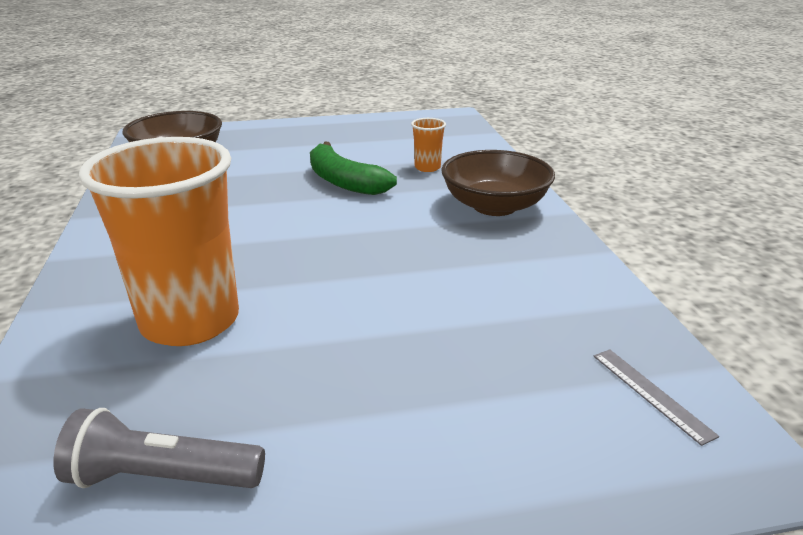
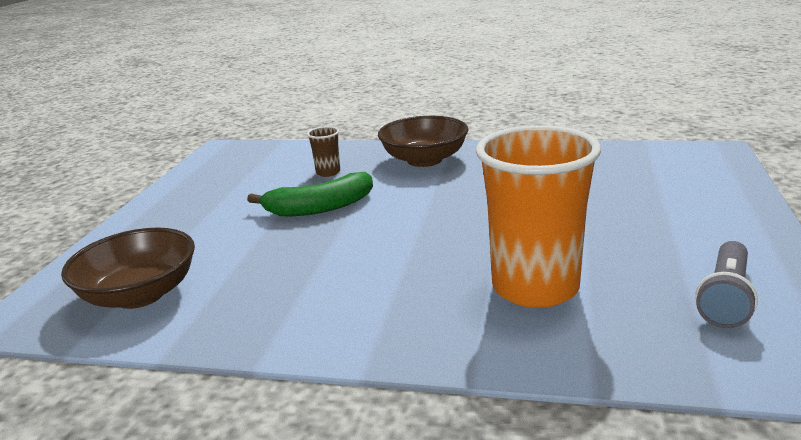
camera: 65 degrees left, 5 degrees down
(427, 167) = (328, 172): orange cup -> brown cup
(651, 394) = (664, 158): grey ruler -> none

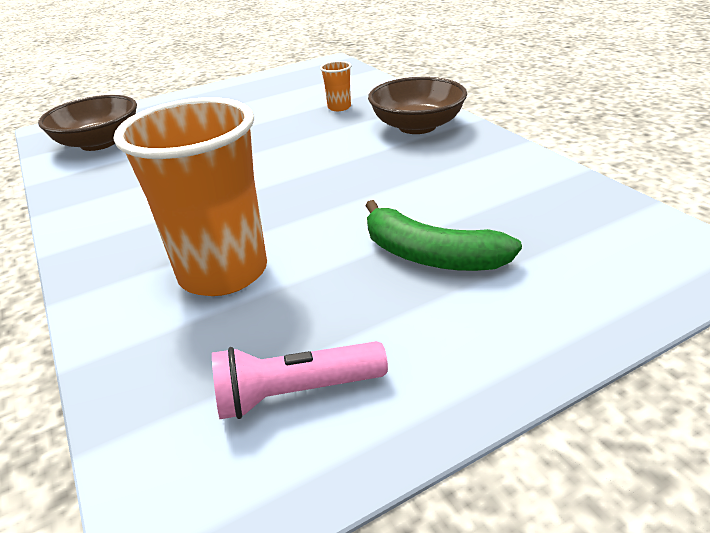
camera: 50 degrees right, 10 degrees up
(320, 208) = (274, 132): green banana -> green banana (431, 256)
(328, 172) = (339, 107): brown cup -> orange cup
(725, 298) = (295, 393): grey flashlight -> pink flashlight

